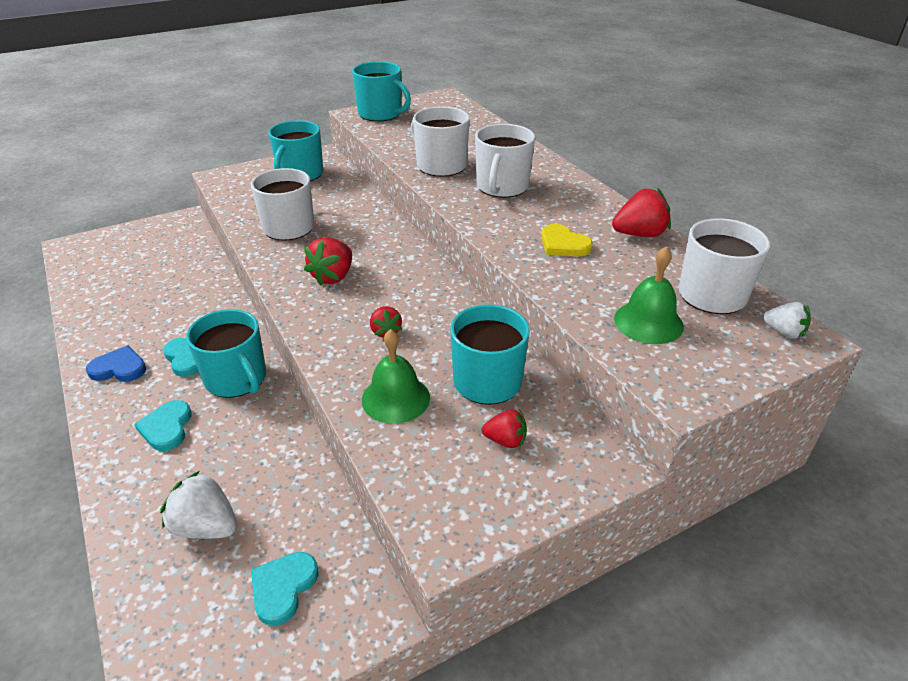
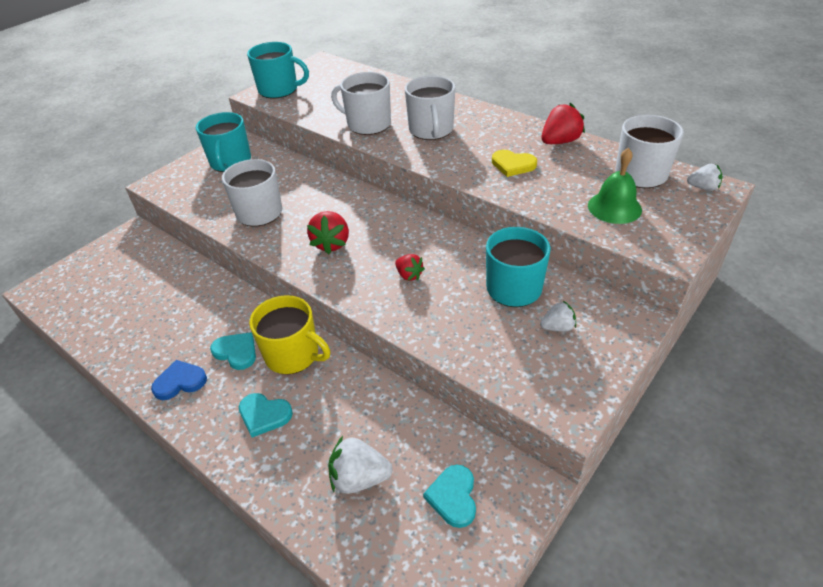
camera: 20 degrees left, 5 degrees up
(166, 428) = (264, 415): turquoise heart -> turquoise heart turned 45 degrees counterclockwise
(236, 379) = (293, 355): turquoise mug -> yellow mug
(395, 398) = (456, 324): green bell -> none
(505, 440) = (557, 327): red strawberry -> white strawberry

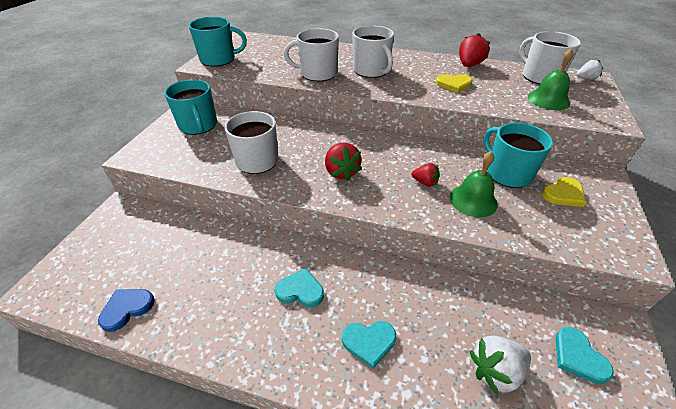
camera: 25 degrees left, 0 degrees up
(180, 382) = (263, 337): blue heart -> blue heart (127, 309)
(293, 355) = (354, 277): yellow mug -> none
(444, 307) = (473, 200): none -> green bell
(557, 327) = (563, 194): white strawberry -> yellow heart

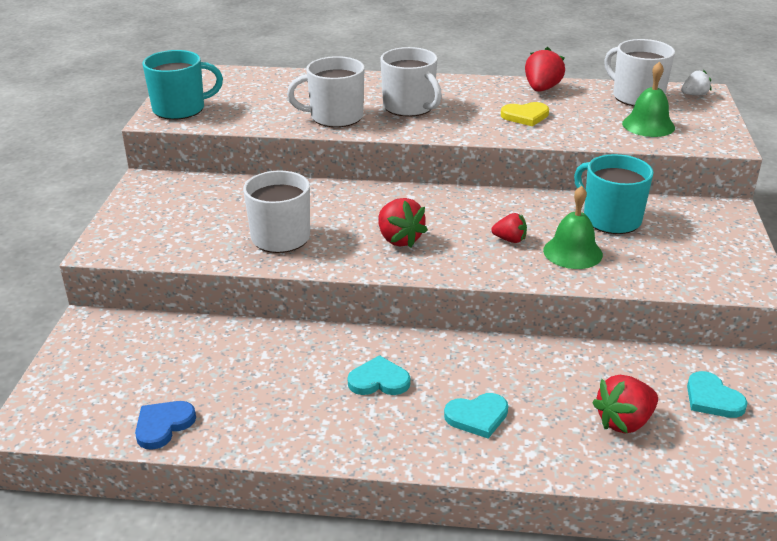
camera: 10 degrees left, 10 degrees down
(198, 125) = (174, 203): turquoise mug -> none
(495, 370) = (624, 422): white strawberry -> red strawberry
(563, 194) = (679, 234): yellow heart -> none

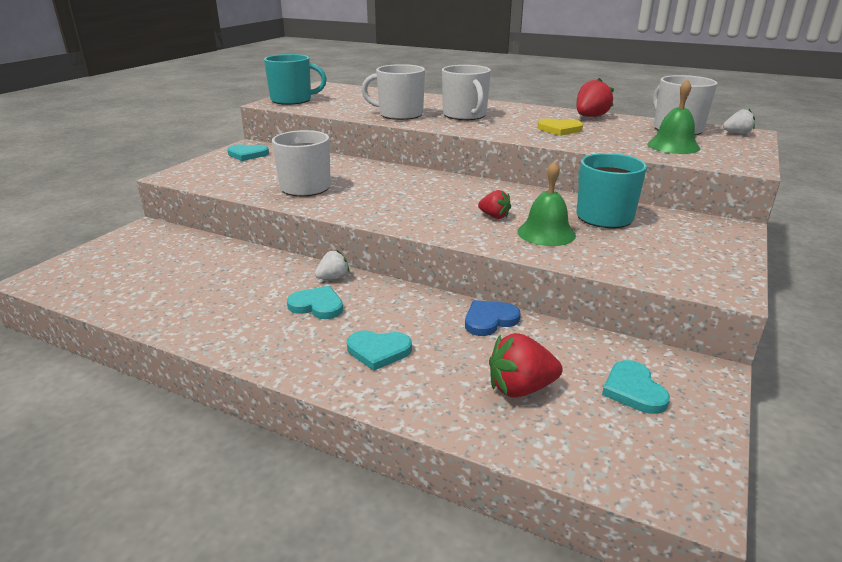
camera: 20 degrees right, 5 degrees down
(161, 196) = (247, 154): none -> turquoise heart
(163, 425) = (123, 300): blue heart -> blue heart (489, 320)
(368, 342) = (333, 278): none -> white strawberry
(399, 239) = (398, 202): red strawberry -> none

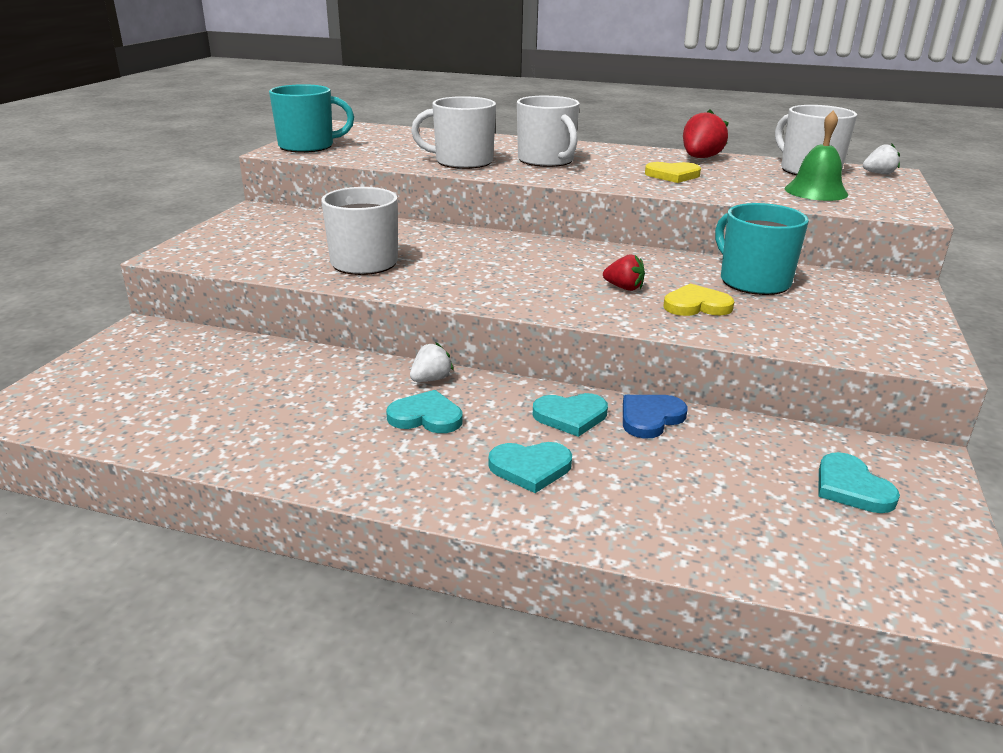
camera: 10 degrees left, 0 degrees up
(247, 154) = (261, 222): turquoise heart -> turquoise heart (570, 416)
(520, 388) = (722, 498): red strawberry -> none
(546, 233) = (696, 305): green bell -> yellow heart

